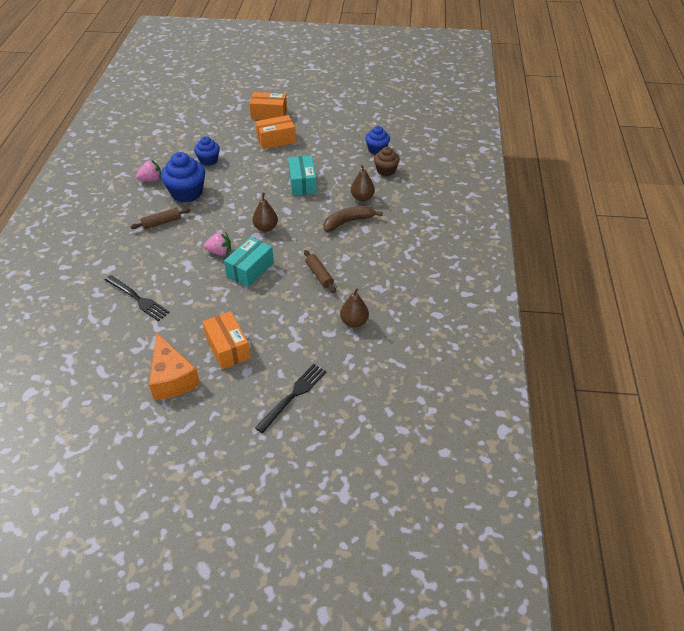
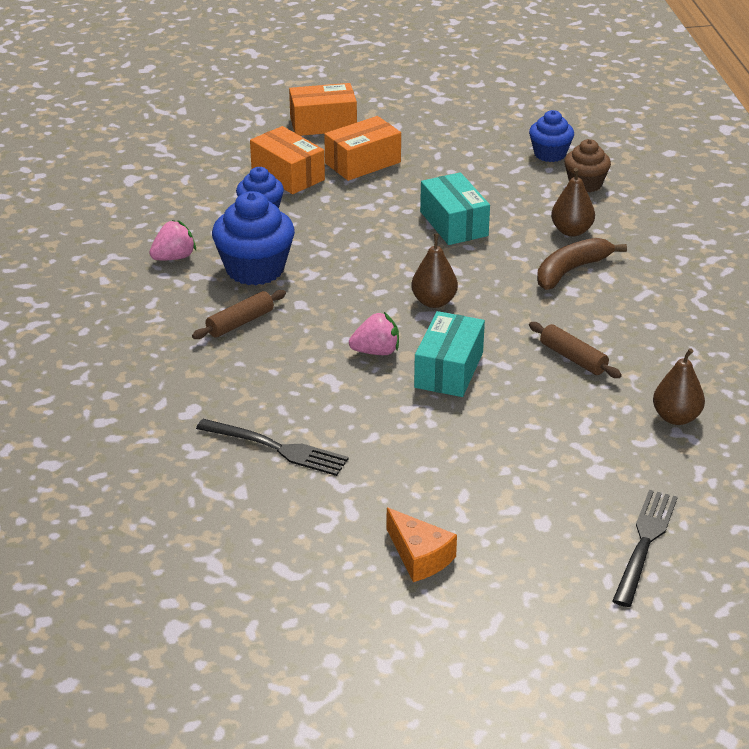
camera: 15 degrees left, 10 degrees down
(172, 378) = (419, 556): orange cheese -> orange cheese, size x0.66
(227, 348) = (487, 494): orange box -> orange box (287, 175)

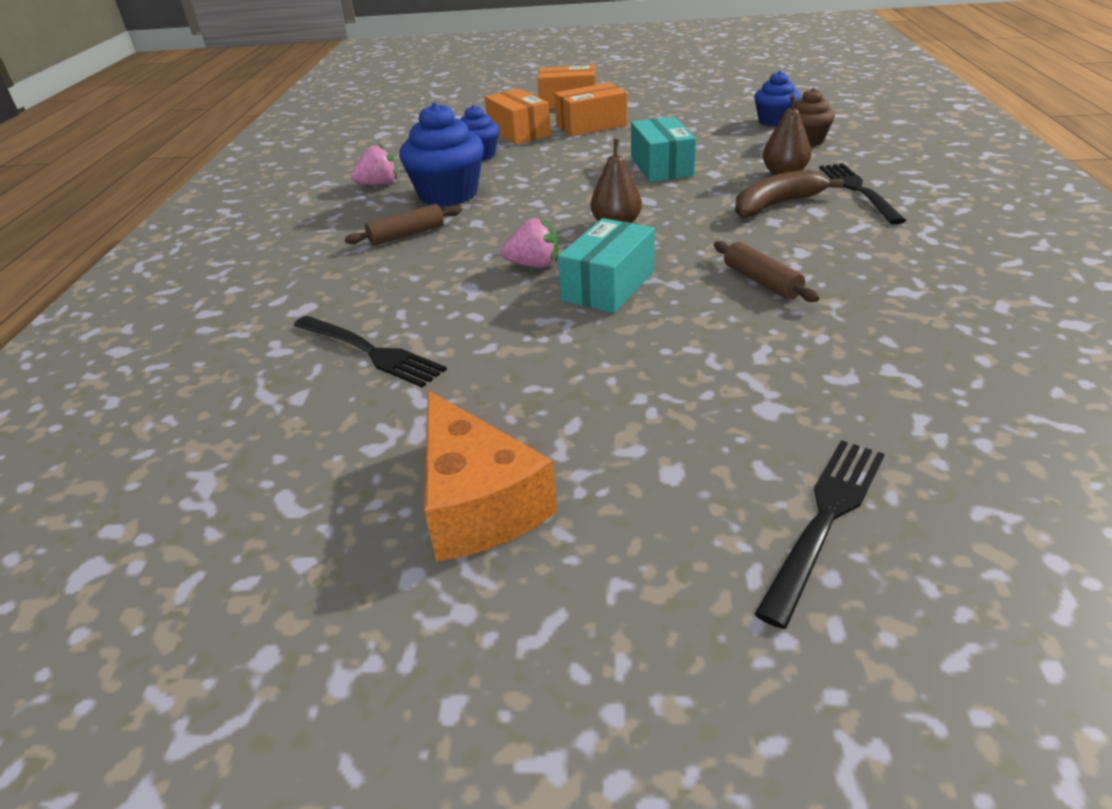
camera: 15 degrees right, 0 degrees up
(419, 556) = (477, 503): orange cheese -> orange cheese, size x1.52
(639, 250) = (858, 190): none -> black fork
(676, 417) = (889, 352): brown pear -> none

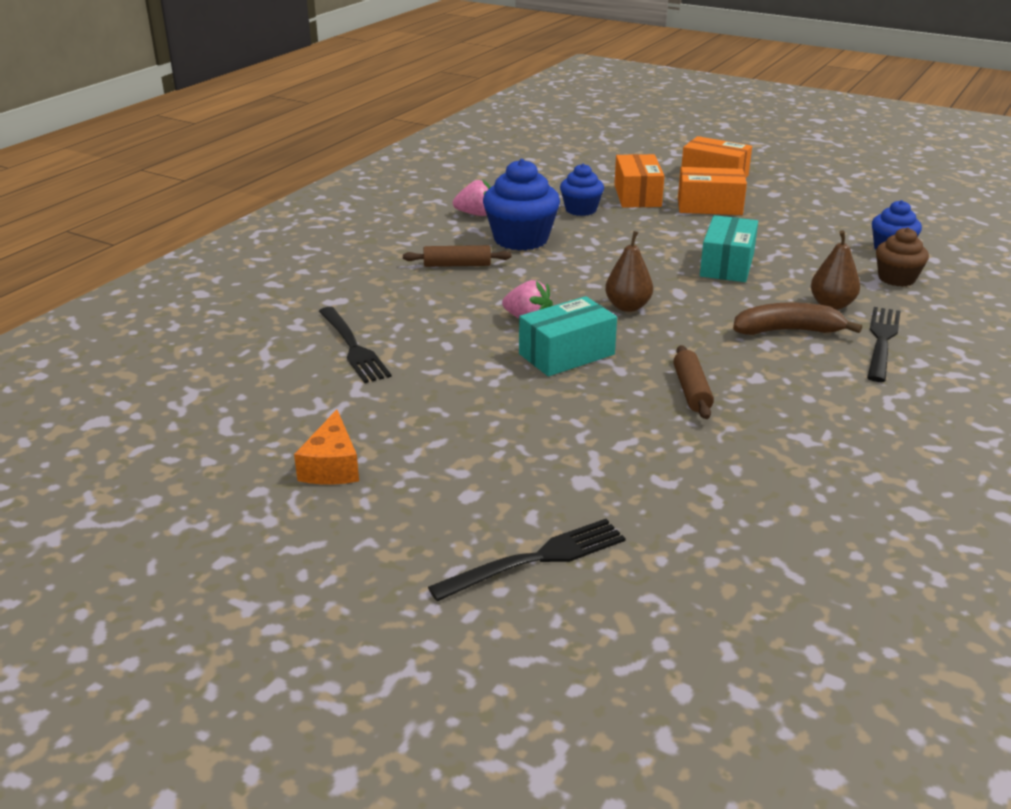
camera: 25 degrees right, 5 degrees down
(477, 503) = (332, 466): orange cheese -> orange cheese, size x0.66

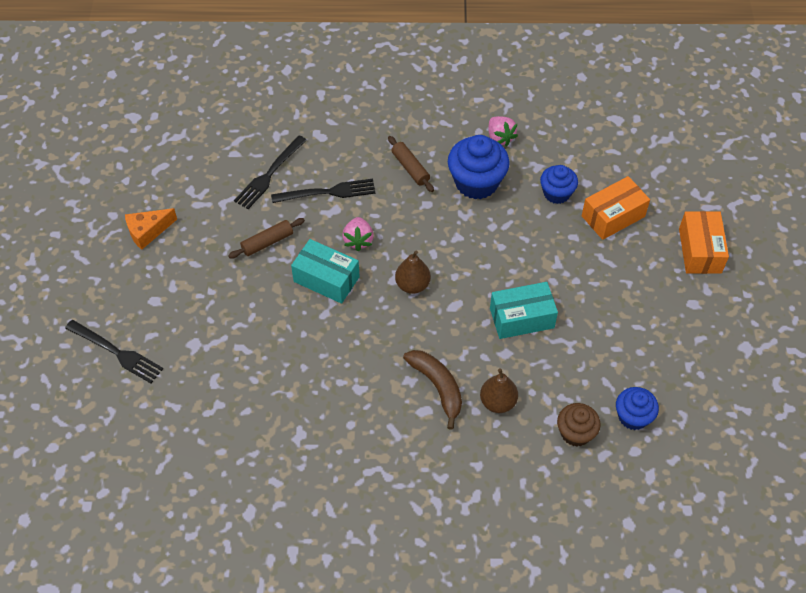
camera: 60 degrees right, 25 degrees up
(691, 391) = (321, 360): brown rolling pin -> brown rolling pin (267, 242)
(709, 206) = (628, 270): orange box -> none
(881, 340) = (459, 447): black fork -> black fork (328, 192)

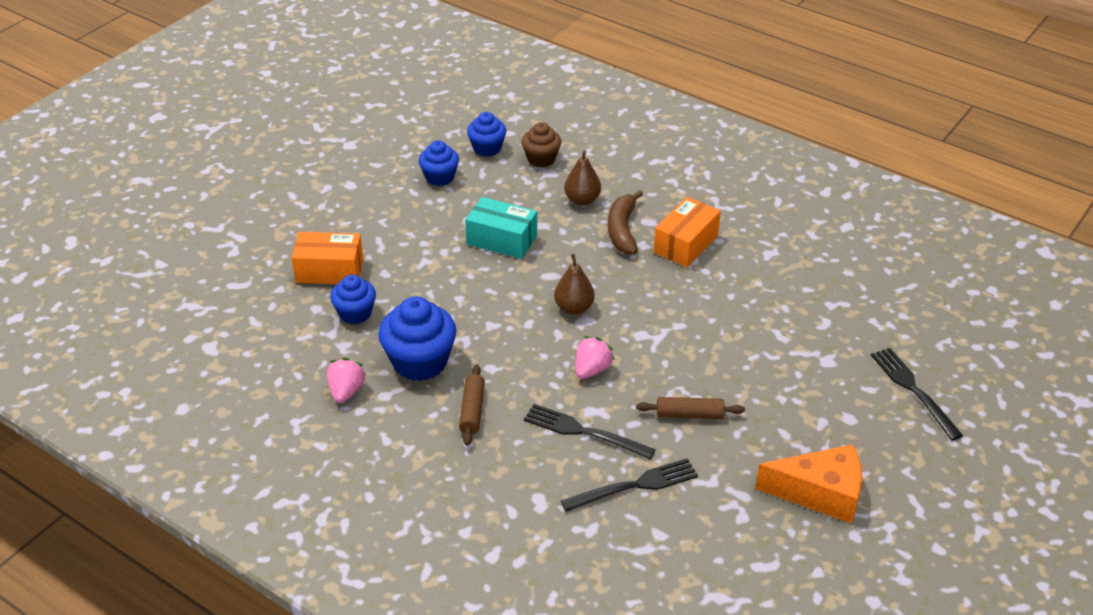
camera: 145 degrees left, 15 degrees down
(148, 231) = (820, 493): orange cheese -> orange cheese, size x1.52
(326, 279) = (654, 352): turquoise box -> none
(635, 356) = (439, 177): none -> blue cupcake
(699, 250) = (293, 212): orange box -> orange box (686, 244)

